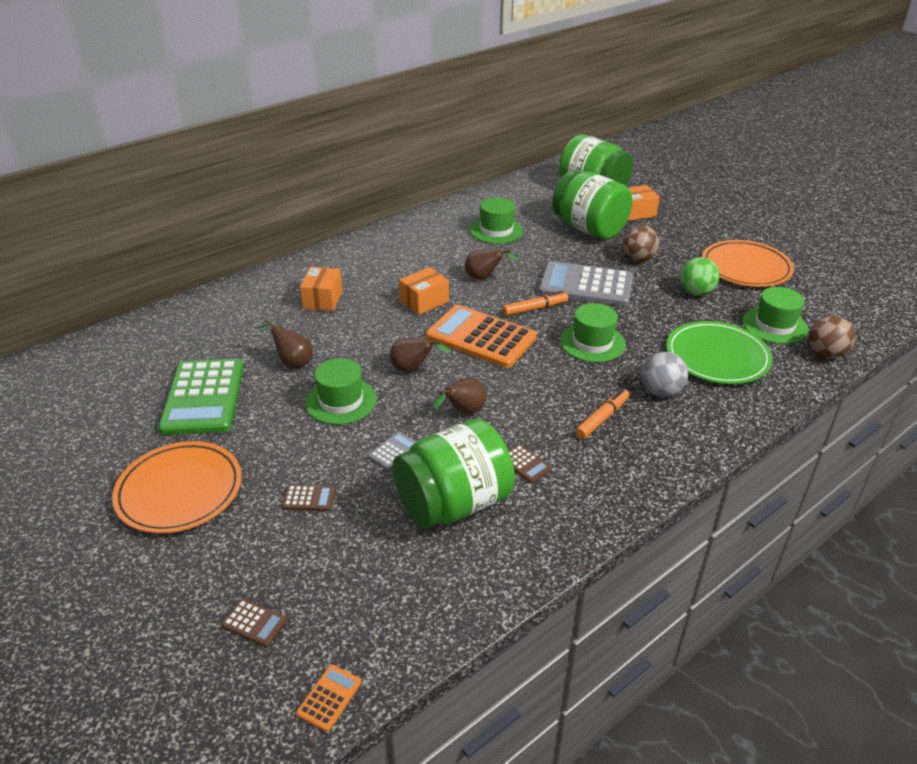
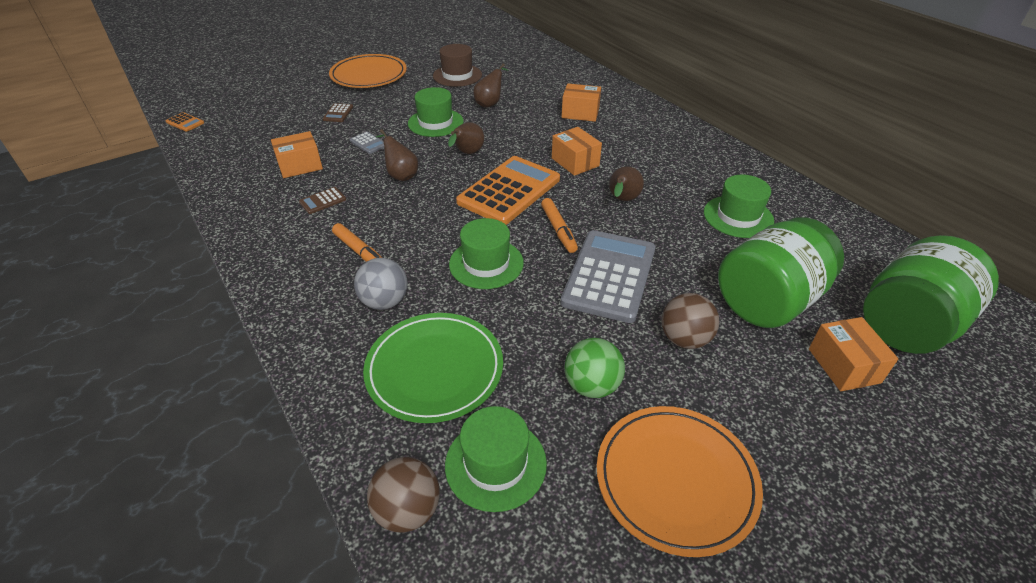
camera: 95 degrees right, 5 degrees up
(203, 397) = (457, 75): green calculator -> brown hat
(254, 623) = (251, 101): brown calculator -> none
(454, 503) = (300, 166): green jar -> orange box

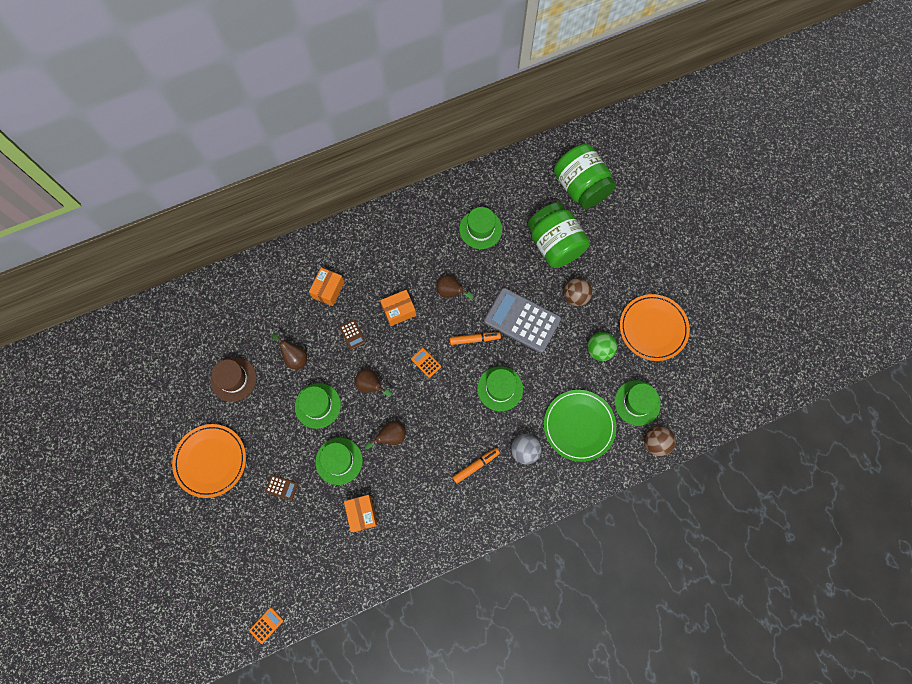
camera: 80 degrees left, 30 degrees up
(323, 201) = (413, 493): brown calculator -> brown calculator (352, 334)
(368, 143) = (339, 461): grey calculator -> green hat
(509, 191) = (426, 362): orange calculator -> orange calculator, size x0.40
(843, 365) = (602, 230): orange box -> none

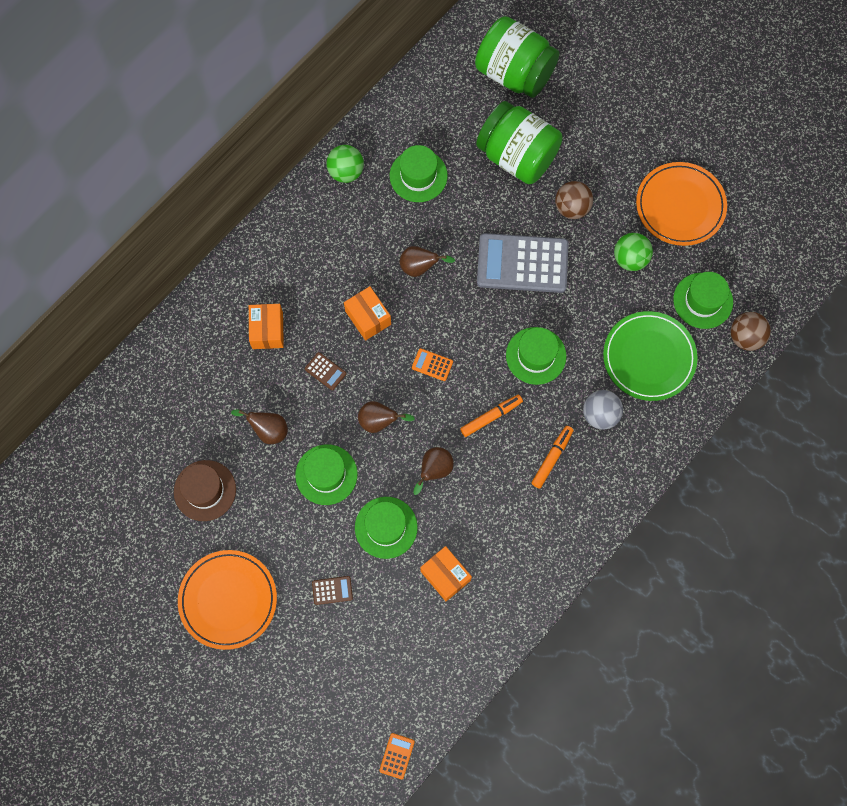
camera: 25 degrees left, 0 degrees up
(399, 311) = (368, 317): orange box -> orange box turned 75 degrees counterclockwise
(433, 206) = (346, 172): none -> green ball
(474, 339) = (477, 311): orange marker -> orange marker (491, 417)

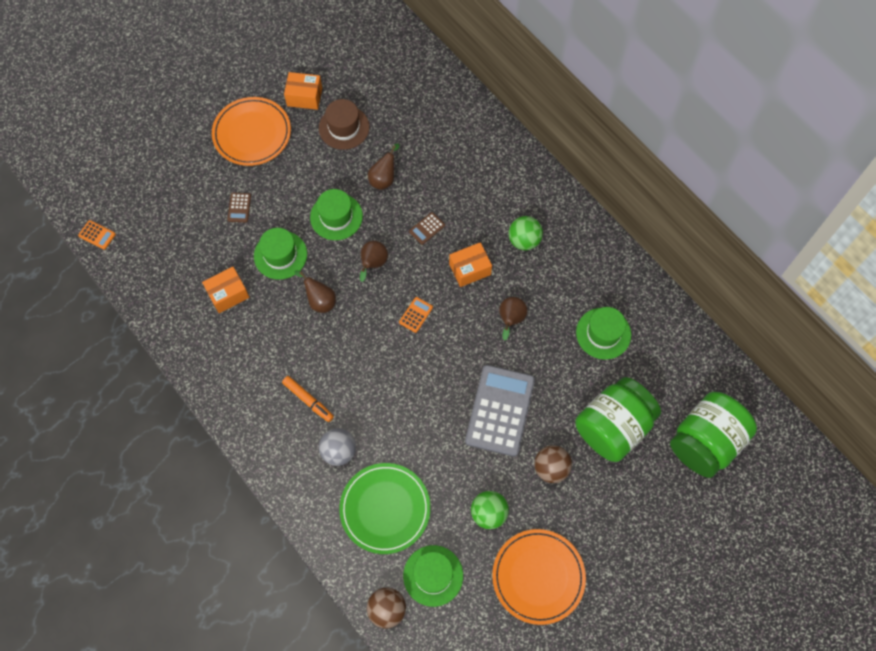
camera: 100 degrees right, 5 degrees down
(267, 330) = (472, 189): orange box -> orange box (304, 97)
(346, 172) = (615, 272): green ball -> green ball (524, 240)
(491, 417) = (357, 355): orange marker -> none
(536, 355) = (407, 405): green hat -> none

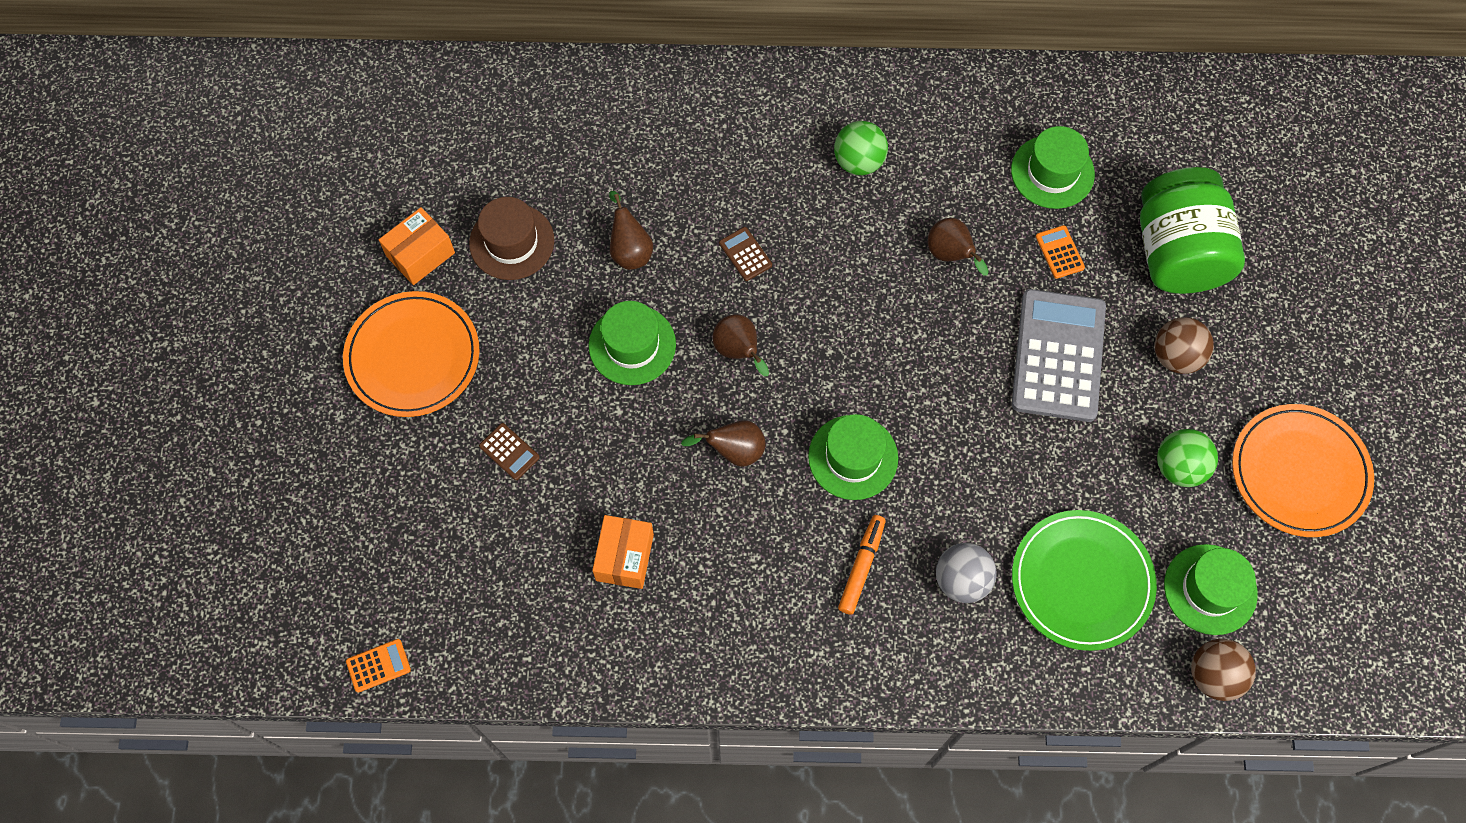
camera: 50 degrees left, 0 degrees up
(280, 255) = (626, 451): green hat -> green hat (853, 457)
(308, 400) = (861, 566): orange marker -> orange marker turned 60 degrees counterclockwise
(416, 315) = (852, 354): orange calculator -> orange calculator (1059, 252)
(427, 228) = (745, 254): brown calculator -> brown calculator turned 150 degrees clockwise
(470, 269) = (844, 249): orange box -> none
(500, 410) = (1058, 356): grey calculator -> grey calculator turned 45 degrees clockwise
(705, 442) = (1270, 174): green jar -> none

